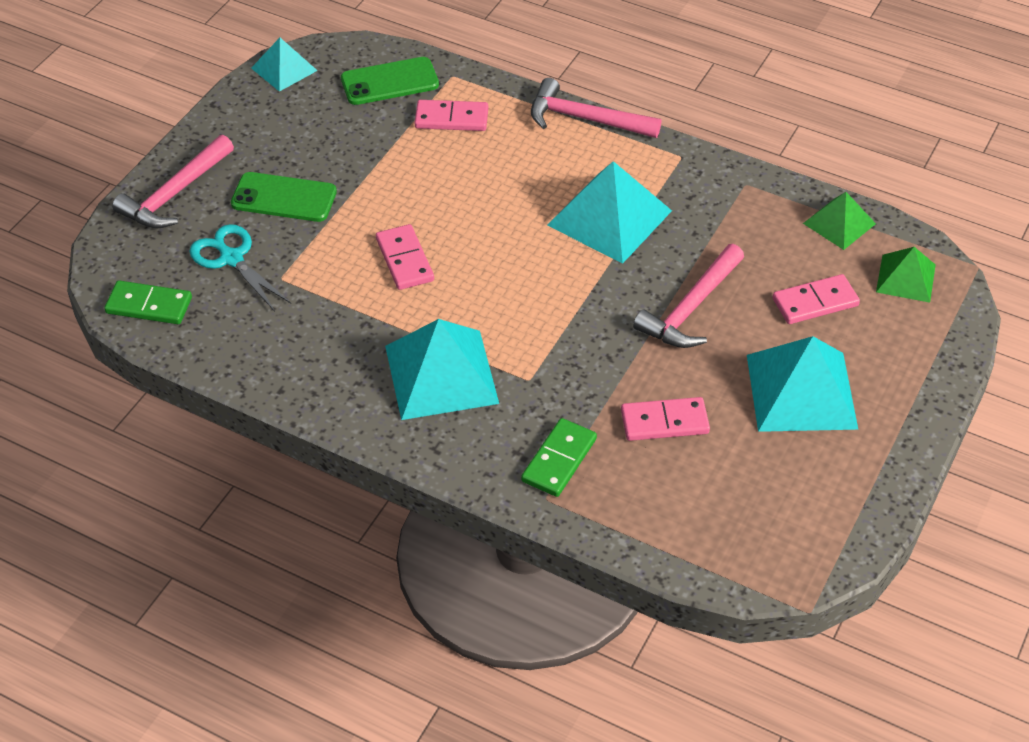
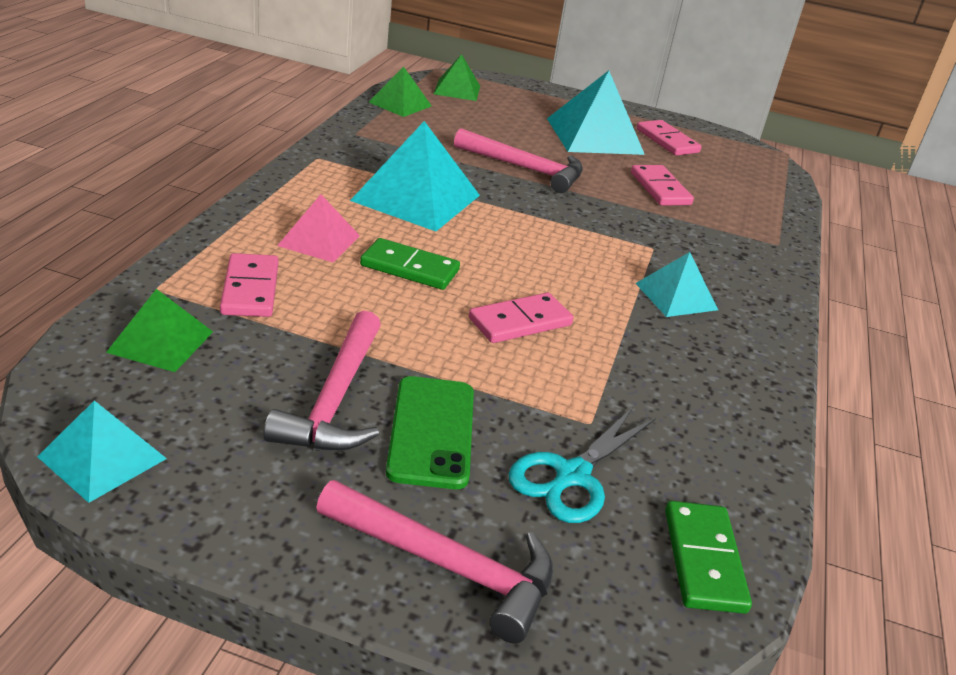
camera: 105 degrees left, 15 degrees down
(389, 82) = (160, 341): green phone -> green pyramid
(441, 374) = (676, 296): turquoise pyramid -> turquoise pyramid, size x0.57
(525, 154) = (319, 240): none -> pink pyramid
(559, 460) = (734, 236): green domino -> green domino (410, 268)
(585, 119) = (256, 202): pink hammer -> pink hammer (336, 399)
(815, 302) = (496, 122): pink domino -> pink domino (667, 141)

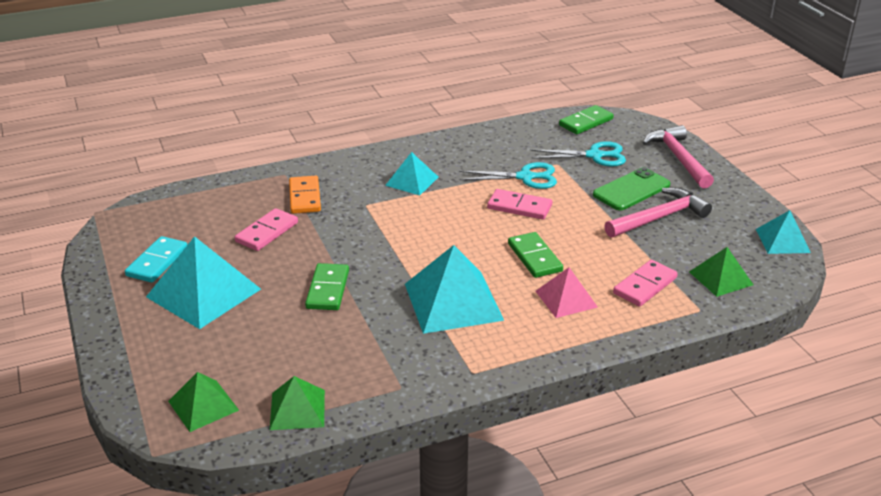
camera: 125 degrees left, 0 degrees up
(525, 168) = (328, 289): pink hammer -> green domino
(586, 372) = (526, 177): none -> turquoise scissors
(667, 141) = (157, 262): pink domino -> turquoise domino
(710, 230) = (305, 197): none -> orange domino

